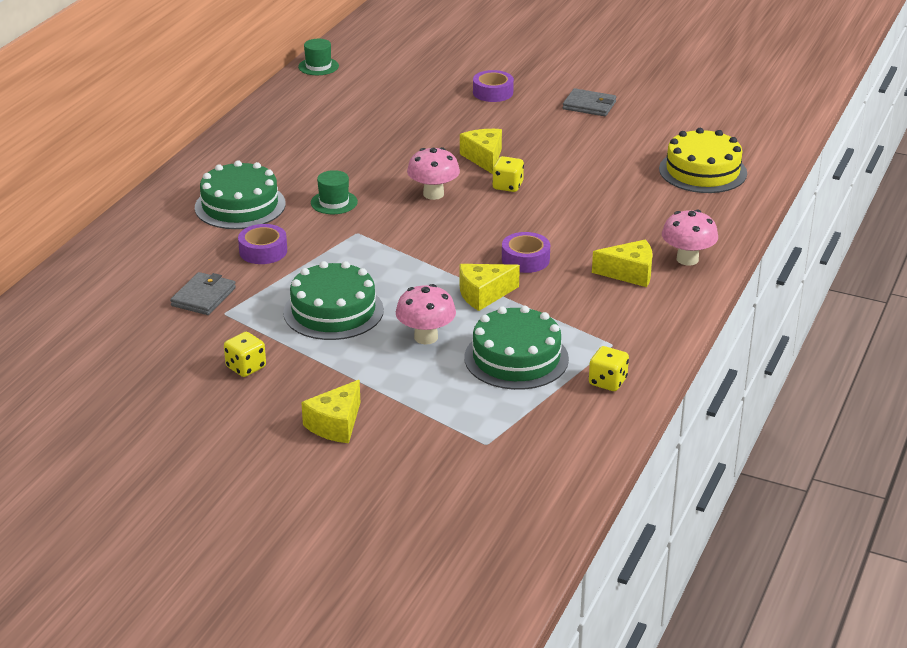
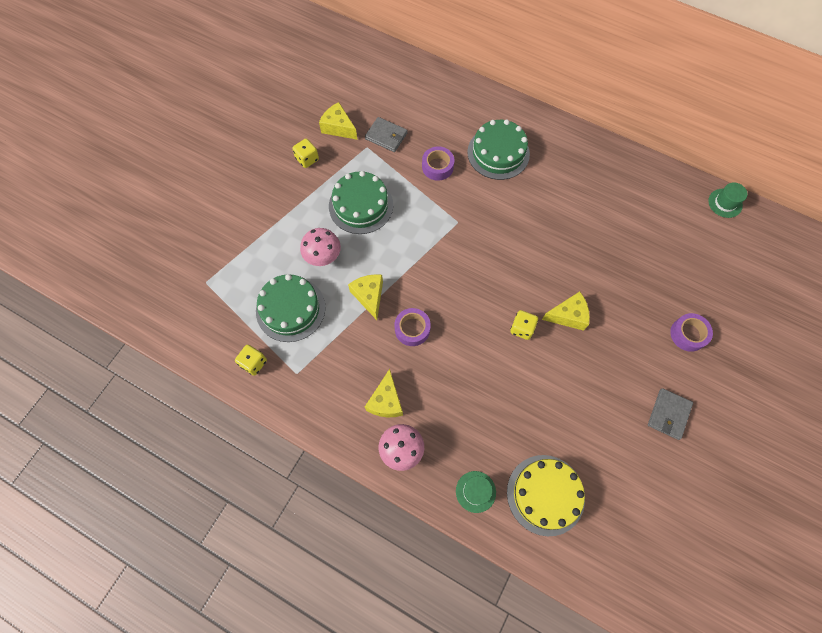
camera: 95 degrees right, 35 degrees up
(334, 202) = (500, 209): green hat -> green hat (475, 491)
(336, 424) = (242, 204): yellow cheese -> yellow cheese (338, 127)
(433, 194) = (510, 274): pink mushroom -> none

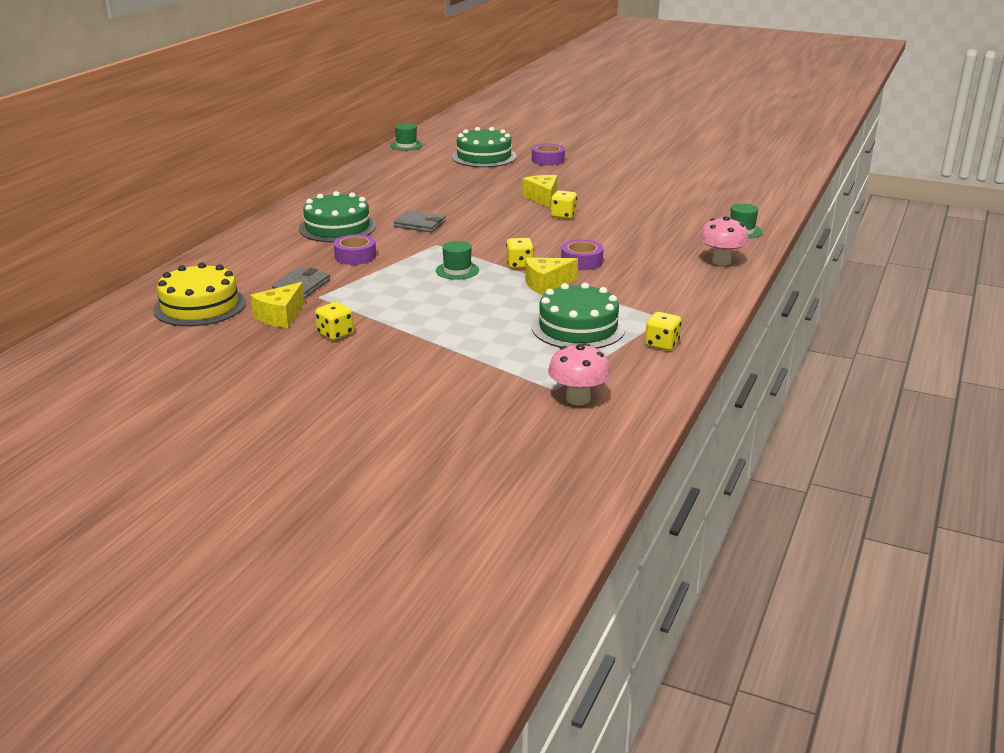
camera: 95 degrees left, 40 degrees down
(323, 257) = (496, 313): pink mushroom -> pink mushroom (578, 399)
(361, 205) = (415, 295): green cake -> green cake (484, 156)
(386, 401) = (672, 270): yellow cheese -> none
(403, 235) = (457, 270): none -> green hat
(409, 280) = (519, 265): none -> yellow dice
(545, 494) = (726, 206): yellow cake -> yellow cake (200, 306)
(668, 414) = (627, 167): grey wallet -> grey wallet (420, 224)

